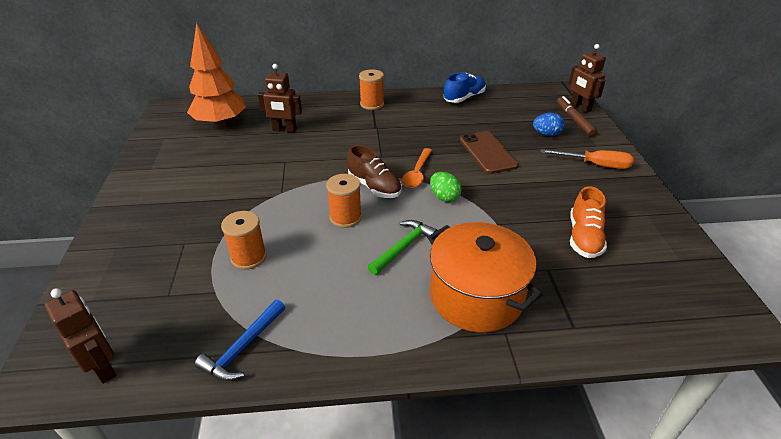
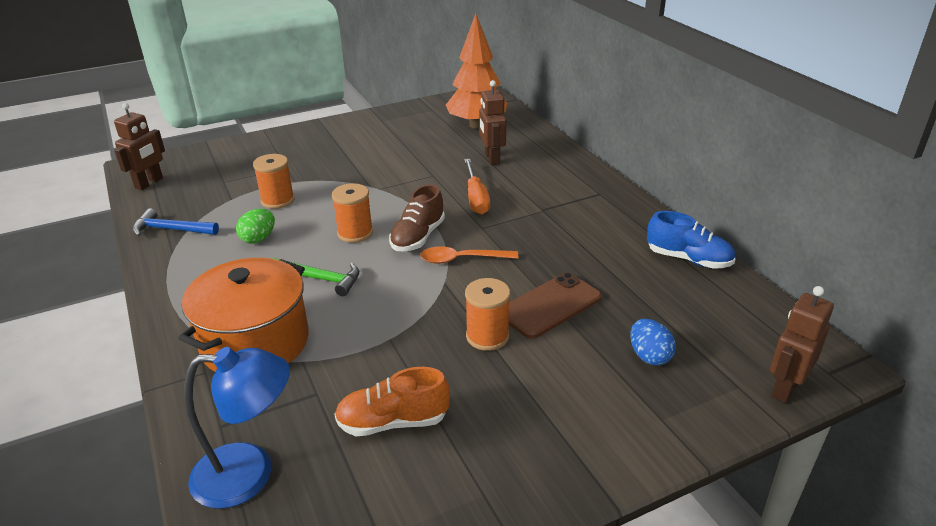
camera: 70 degrees right, 5 degrees down
(372, 104) = (597, 194): orange spool -> orange spool (487, 336)
(444, 197) = (424, 288): green egg -> green egg (258, 239)
(574, 120) = (728, 384): brown marker -> none
(595, 165) = (594, 421): orange screwdriver -> orange screwdriver (476, 198)
(626, 314) = (249, 474): none -> blue lamp

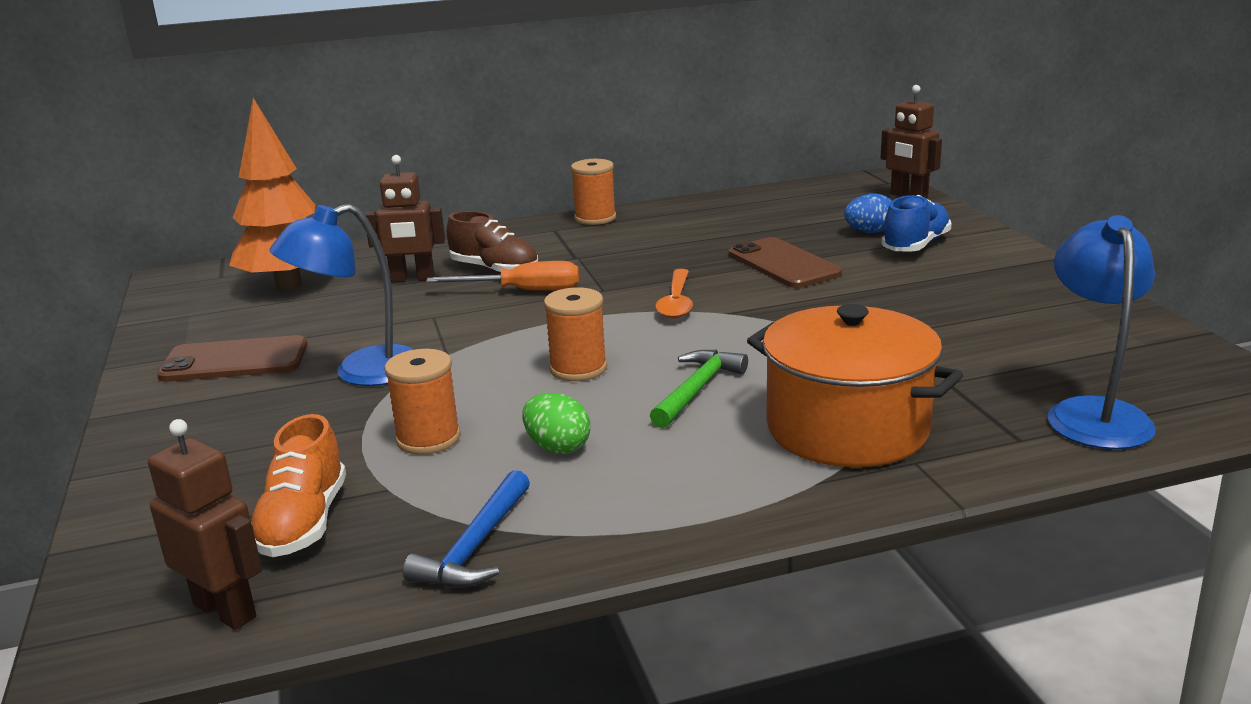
camera: 80 degrees left, 10 degrees down
(357, 168) = (361, 372): none -> blue lamp
(374, 134) = (234, 360): none -> brown phone
(393, 422) = (987, 339): orange shoe -> orange shoe (304, 523)
(418, 237) = (610, 327): brown shoe -> brown shoe (495, 270)
(487, 336) = (837, 293): orange spool -> orange spool (595, 218)
(688, 259) = (711, 206): blue shoe -> blue shoe (915, 246)

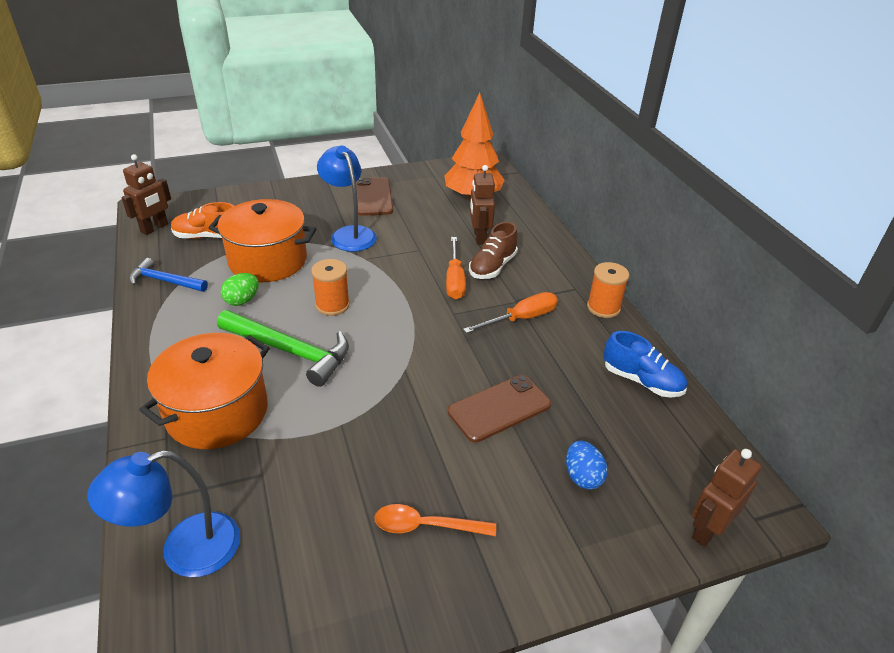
camera: 85 degrees right, 15 degrees up
(428, 439) = (268, 261): orange spool -> orange pot
(616, 255) = (521, 319): none -> orange screwdriver
(676, 302) = (426, 346): orange spoon -> orange spoon (426, 526)
(697, 390) = (290, 351): green hammer -> green hammer, size x1.59
(915, 246) = (545, 507): blue shoe -> blue shoe (641, 381)
(1093, 413) = (185, 551): blue lamp -> blue lamp turned 150 degrees clockwise

